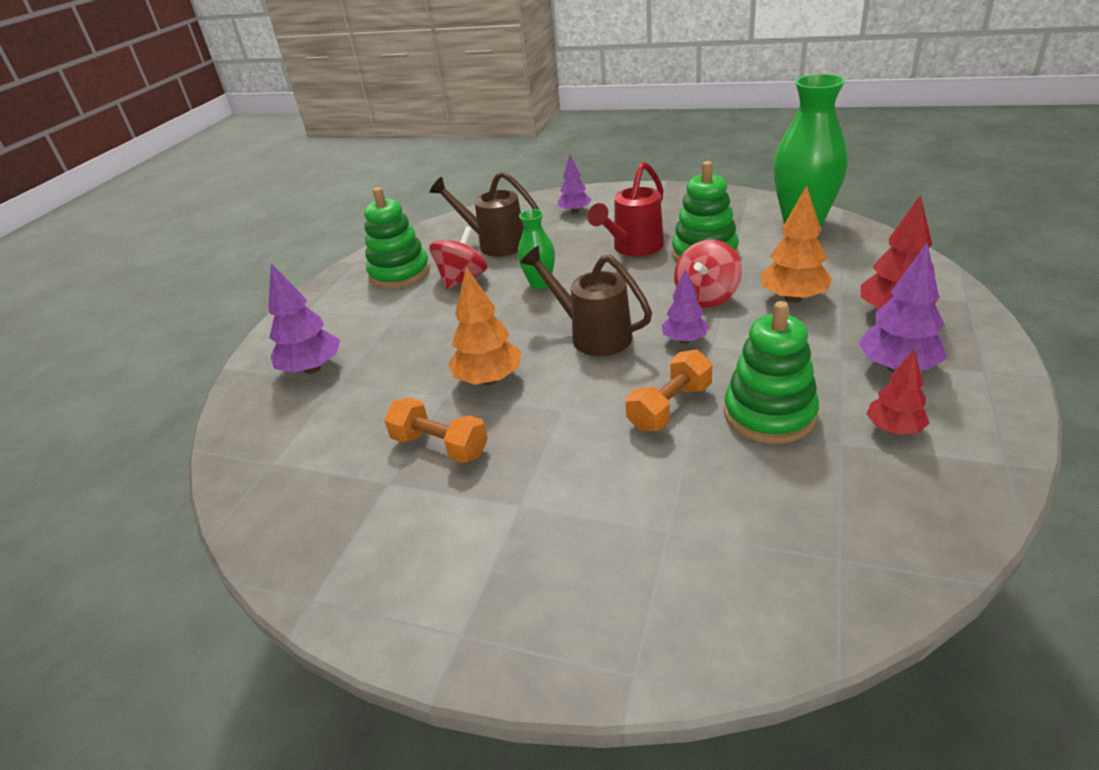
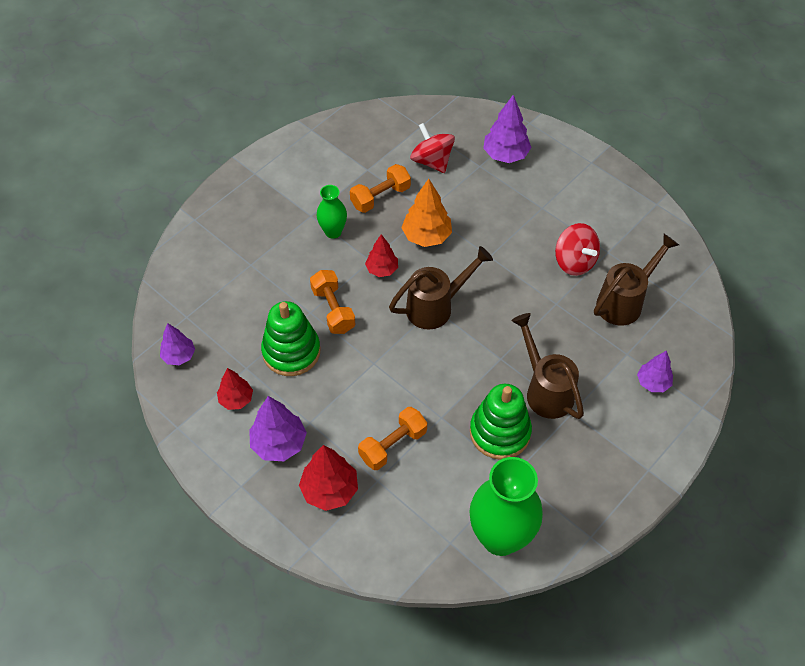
camera: 110 degrees right, 20 degrees up
(399, 273) = (613, 226): green stacking toy -> none
(540, 283) = (531, 305): green vase -> green vase (333, 232)
(570, 393) = (382, 269): none -> red tree
(633, 248) = (545, 389): red watering can -> brown watering can
(684, 340) = (392, 352): purple tree -> purple tree (179, 356)
(706, 297) = (434, 395): red spinning top -> red spinning top (432, 161)
(793, 298) = (393, 445): orange tree -> orange dumbbell

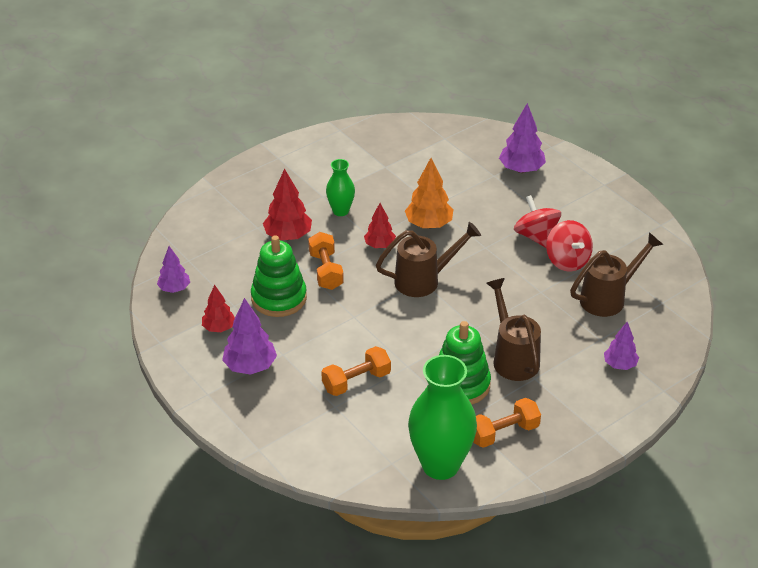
camera: 10 degrees right, 15 degrees down
(330, 490) = (289, 408): red tree -> red tree (288, 236)
(380, 197) = (392, 189): orange dumbbell -> orange dumbbell (503, 433)
(432, 161) = (448, 166): red spinning top -> red spinning top (536, 236)

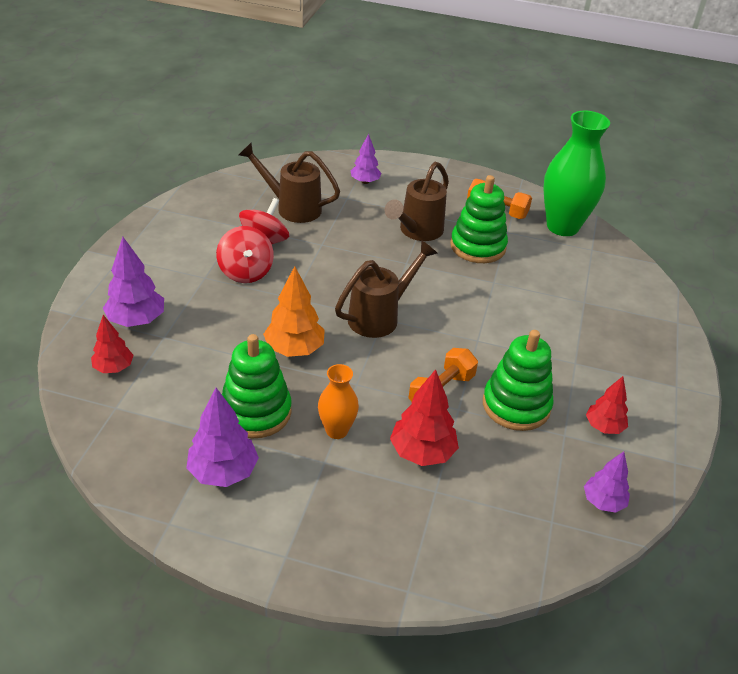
camera: 130 degrees left, 0 degrees up
(250, 366) = (615, 376): purple tree -> purple tree (223, 472)
(340, 211) = (337, 430): green vase -> orange vase
(356, 381) = (545, 302): orange dumbbell -> none
(380, 245) = (362, 370): red tree -> red tree (114, 368)
(388, 186) = (256, 412): none -> green stacking toy
(424, 280) = (380, 316): brown watering can -> brown watering can turned 105 degrees clockwise
(536, 236) = (246, 272): red spinning top -> red spinning top turned 45 degrees counterclockwise

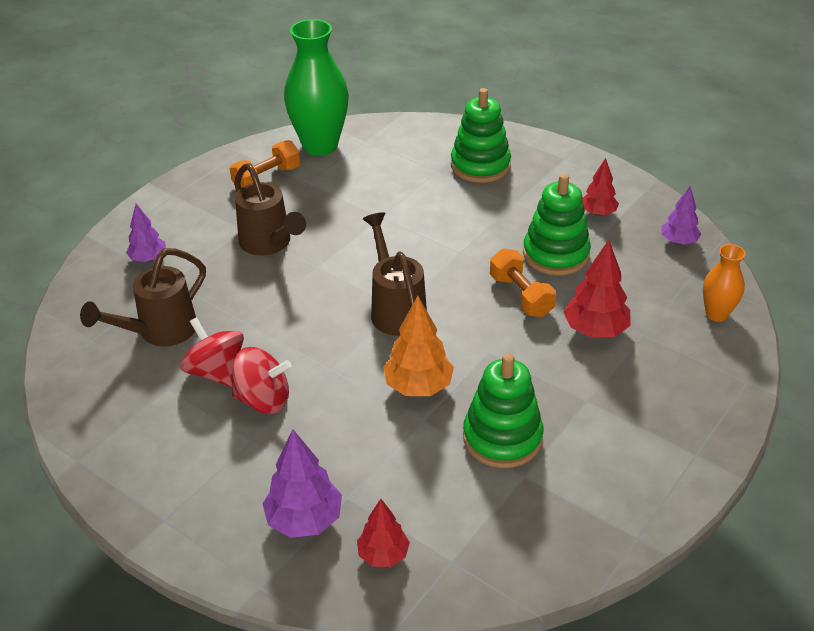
camera: 65 degrees left, 0 degrees up
(223, 472) = (580, 481): purple tree -> none
(337, 430) = (549, 381): orange vase -> orange vase (716, 314)
(478, 246) = (319, 209): green stacking toy -> green stacking toy (480, 166)

